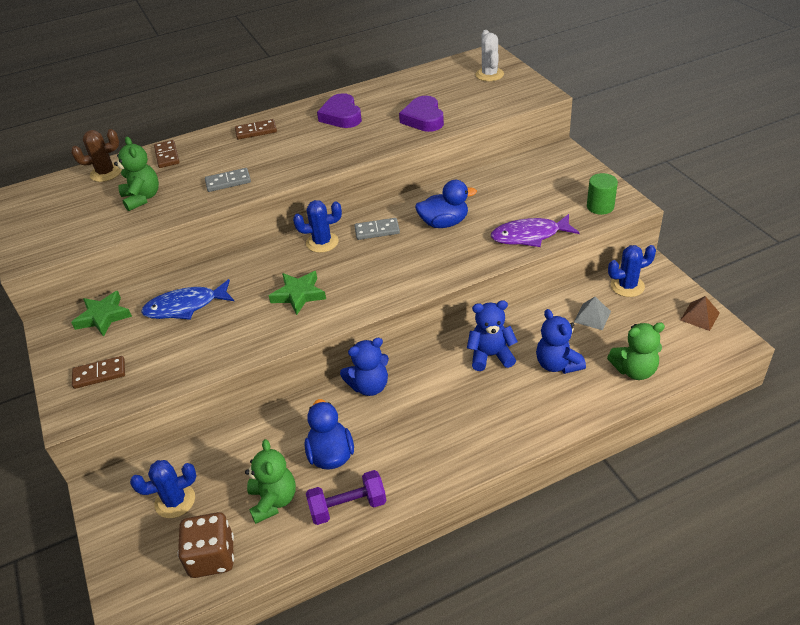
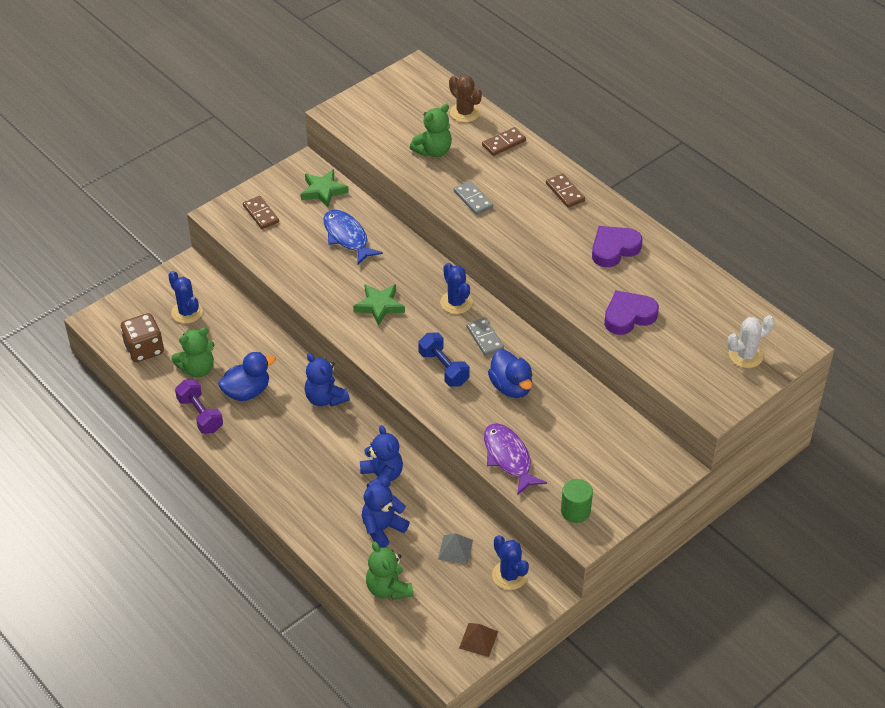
camera: 70 degrees right, 5 degrees up
(404, 261) = (443, 368): none -> blue dumbbell

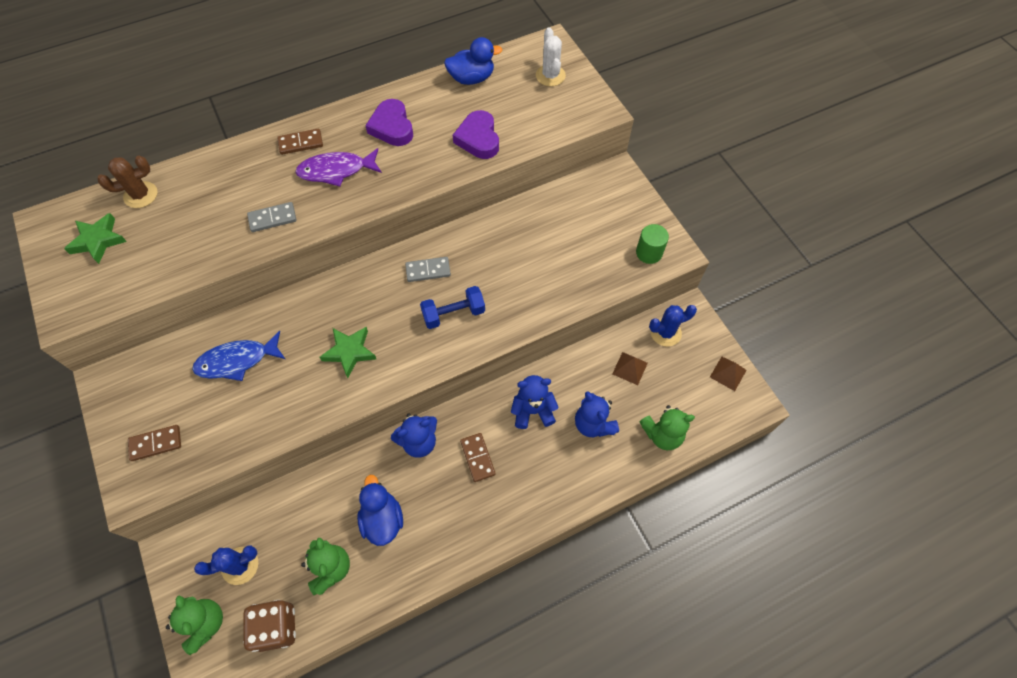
camera: 75 degrees left, 15 degrees up
(200, 415) = (397, 577): purple dumbbell -> none
(323, 191) = (154, 370): green star -> green star (98, 240)
(433, 151) = (182, 236): green teddy bear -> green teddy bear (205, 623)
(455, 549) = (630, 368): grey pyramid -> brown pyramid
(456, 302) = (373, 283): blue cactus -> none
(503, 143) = (205, 173): brown domino -> brown domino (477, 458)
(508, 458) = (578, 287): purple fish -> purple fish (336, 171)
(511, 387) = (495, 264): blue duck -> blue duck (472, 78)

